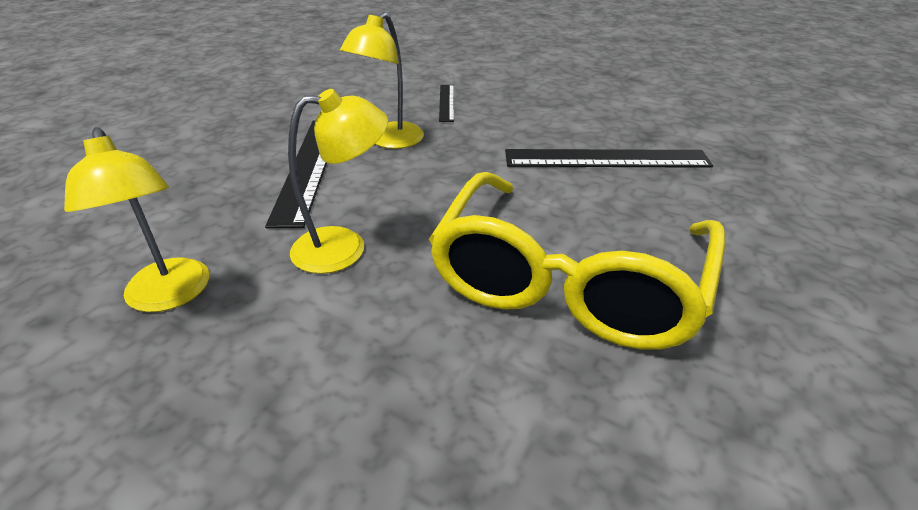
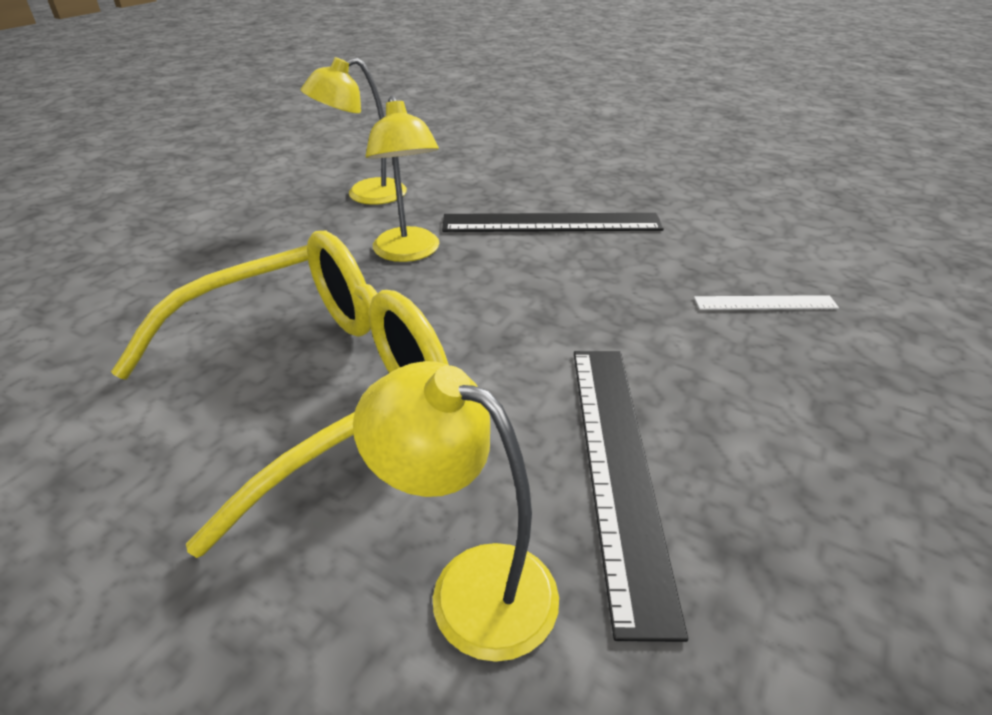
camera: 90 degrees right, 0 degrees up
(389, 141) = (622, 263): yellow lamp -> yellow lamp (471, 586)
(446, 102) = (765, 303): black ruler -> white ruler
(568, 282) = (316, 386): yellow glasses -> yellow glasses turned 120 degrees clockwise

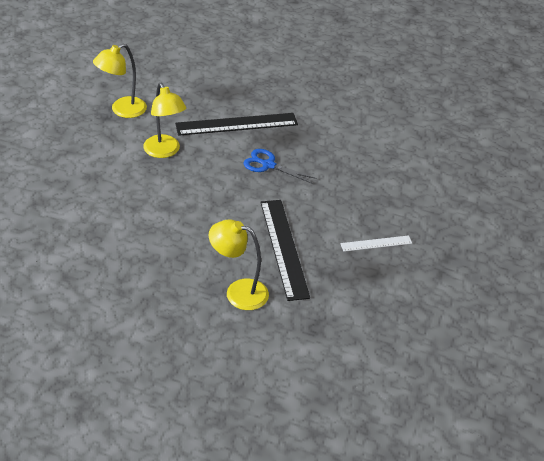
camera: 15 degrees left, 5 degrees up
(316, 386) = (150, 228): yellow glasses -> none
(600, 287) = (268, 165): none -> blue scissors
(765, 303) = (346, 167): white ruler -> white ruler (376, 243)

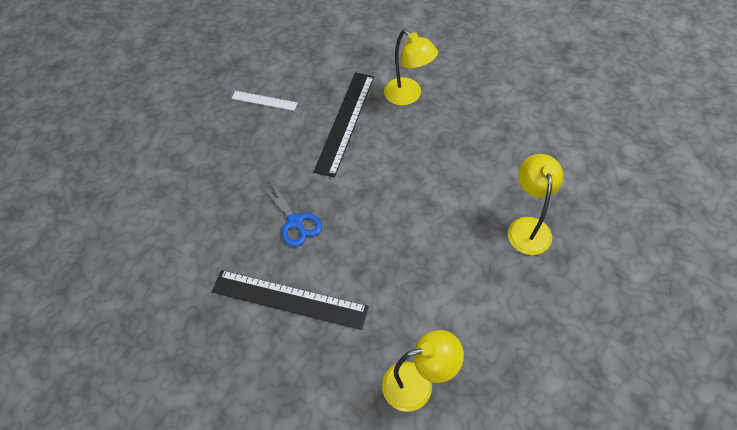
camera: 145 degrees left, 15 degrees up
(164, 151) = (396, 284): yellow lamp -> yellow lamp (528, 227)

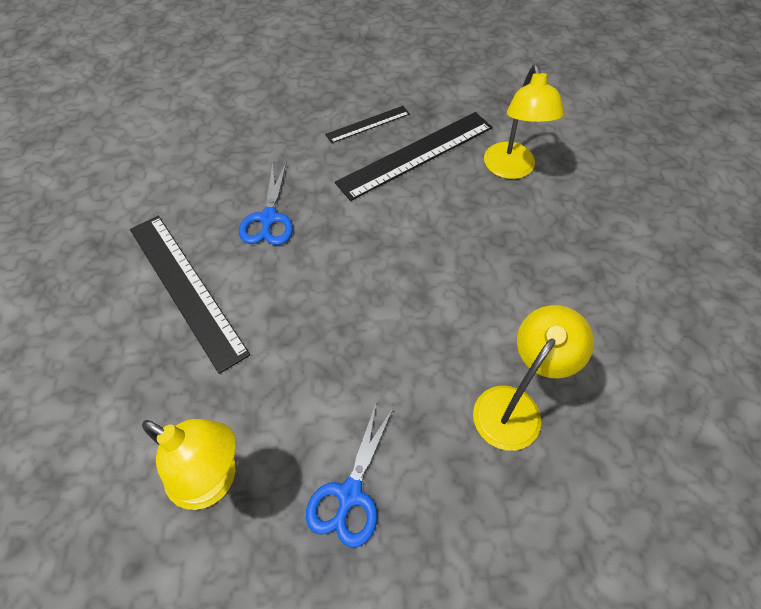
camera: 35 degrees right, 0 degrees up
(264, 101) = (357, 87): white ruler -> none
(296, 121) = (368, 124): none -> black ruler
(492, 332) = (350, 494): none -> blue scissors

